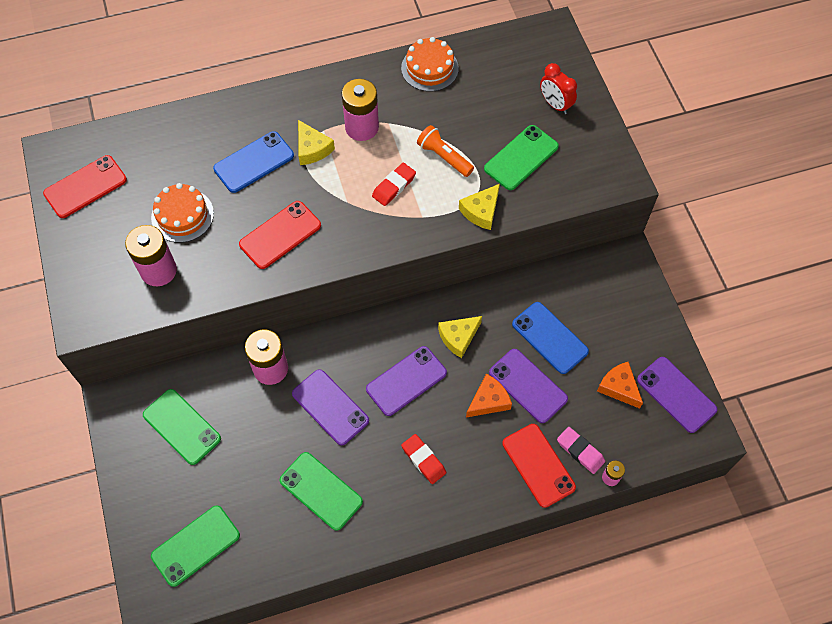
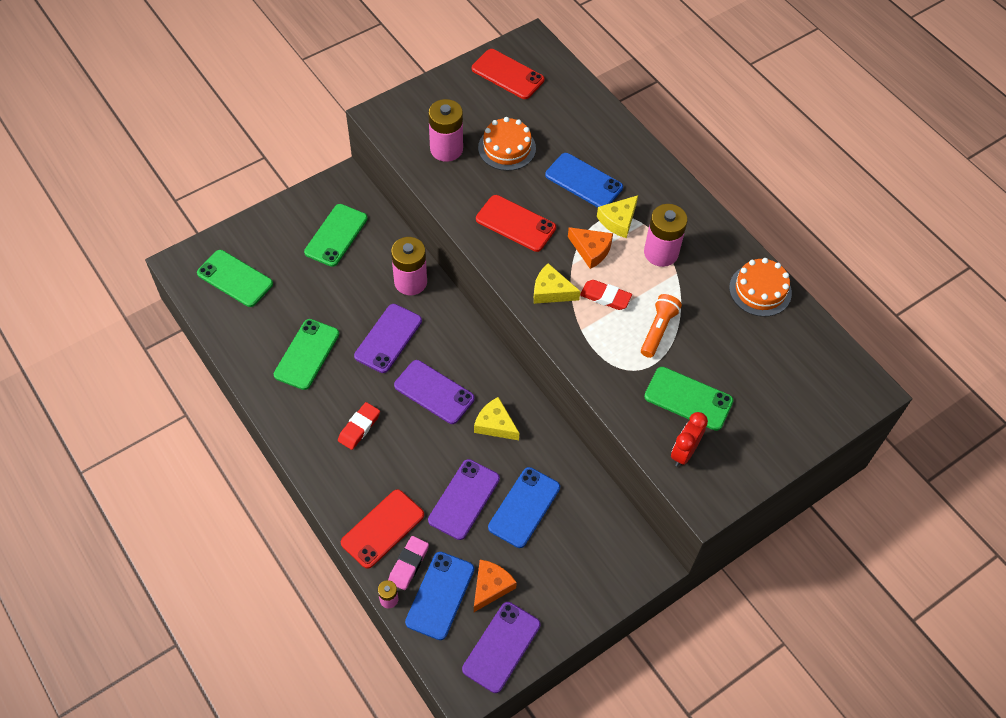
camera: 70 degrees right, 5 degrees down
(481, 211) = (608, 378): yellow cheese -> yellow cheese (551, 291)
(488, 401) = (436, 468): orange cheese -> orange cheese (591, 250)
(555, 104) = (771, 415): red clock -> red clock (684, 452)
(617, 432) = (440, 595): none -> blue phone

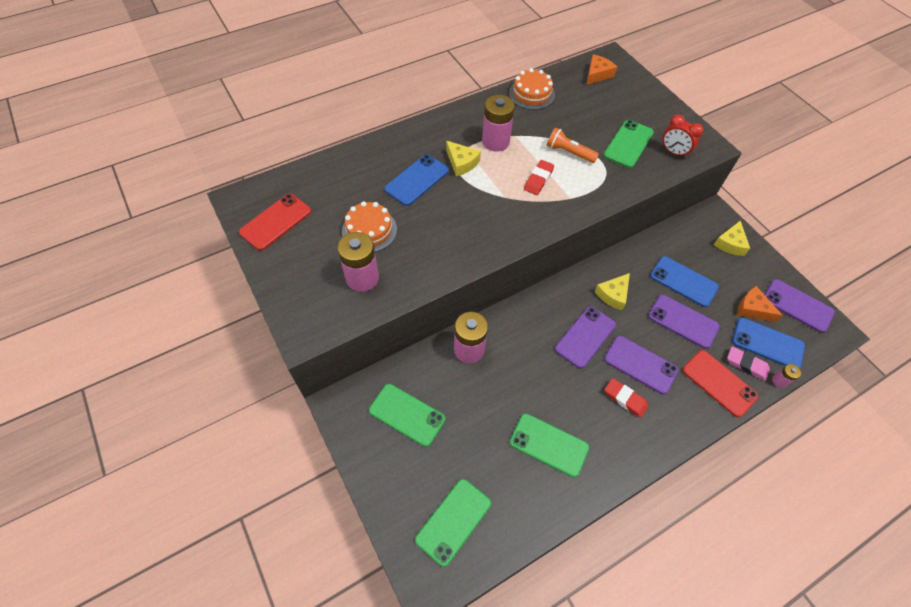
camera: 85 degrees left, 0 degrees up
(388, 338) = (530, 371): purple phone -> purple phone (640, 364)
(515, 223) = (459, 231): red phone -> none
(551, 291) = (532, 213): yellow cheese -> yellow cheese (730, 243)
(591, 250) = (491, 183): orange cheese -> orange cheese (597, 74)

